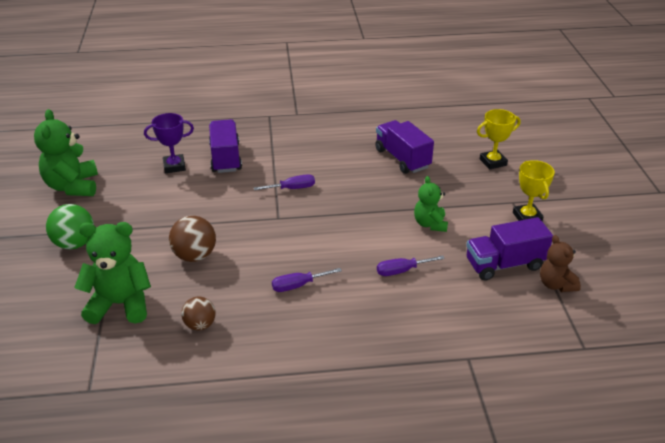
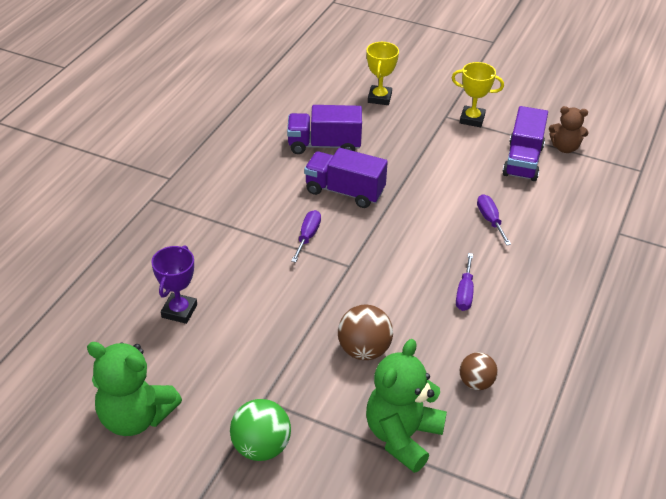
camera: 60 degrees left, 5 degrees up
(225, 158) = (203, 264): purple truck -> purple truck (344, 191)
(402, 271) = (490, 220): purple screwdriver -> purple screwdriver turned 150 degrees clockwise
(430, 224) = (438, 175): green teddy bear -> none

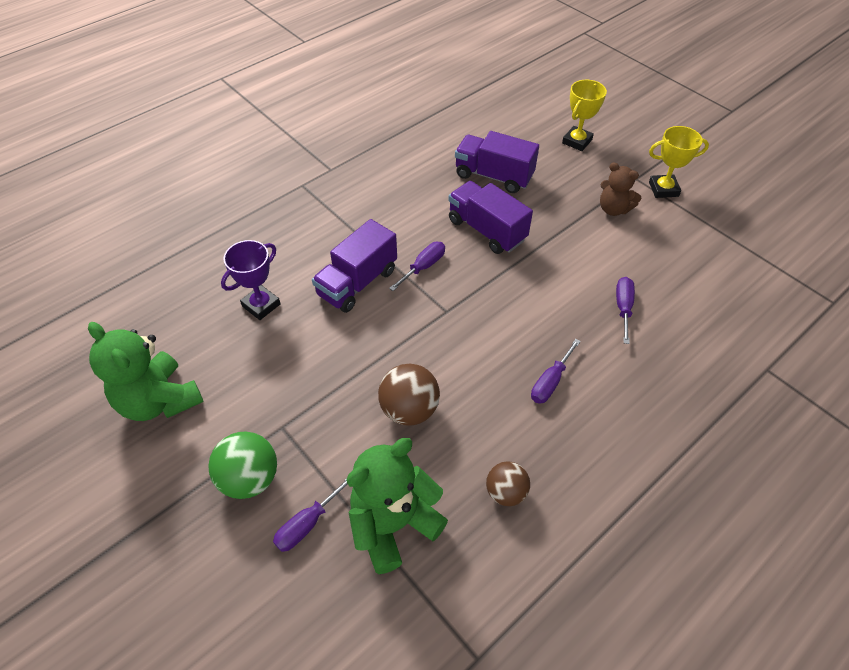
camera: 25 degrees right, 10 degrees up
(332, 462) = (307, 524): none -> purple screwdriver
(472, 119) = (663, 189): yellow trophy -> yellow trophy turned 45 degrees counterclockwise
(523, 161) = (696, 251): purple truck -> purple truck (357, 283)
(565, 148) = (753, 249): brown teddy bear -> brown teddy bear (613, 209)

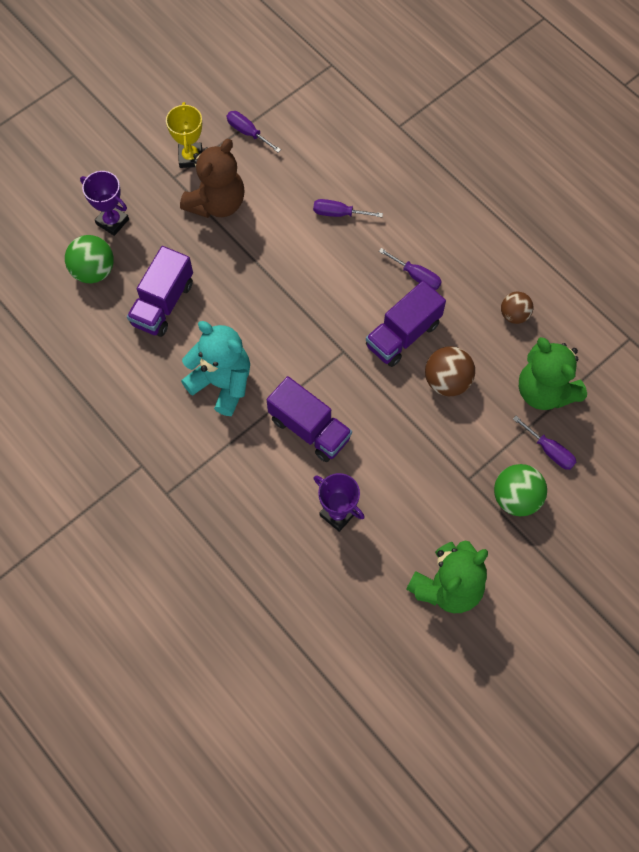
camera: 90 degrees left, 15 degrees up
(410, 217) = (222, 383): none -> turquoise teddy bear
(423, 267) = (289, 370): purple screwdriver -> purple screwdriver (248, 132)
(486, 230) = (242, 314): purple truck -> purple truck (403, 335)
(523, 133) = (93, 271): none -> green ball
(577, 141) = (112, 221): yellow trophy -> purple trophy
(613, 209) = (217, 203): brown teddy bear -> brown teddy bear, size x1.65

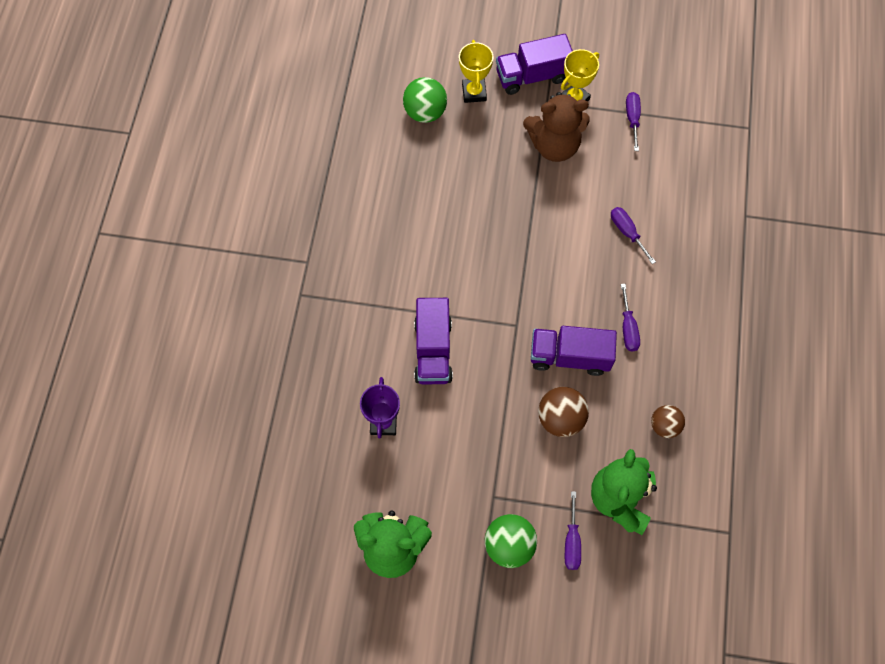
camera: 50 degrees right, 0 degrees up
(112, 221) = (474, 92): purple trophy -> yellow trophy
(163, 303) = (441, 175): purple truck -> purple truck (532, 76)
(222, 383) = (415, 263): turquoise teddy bear -> none

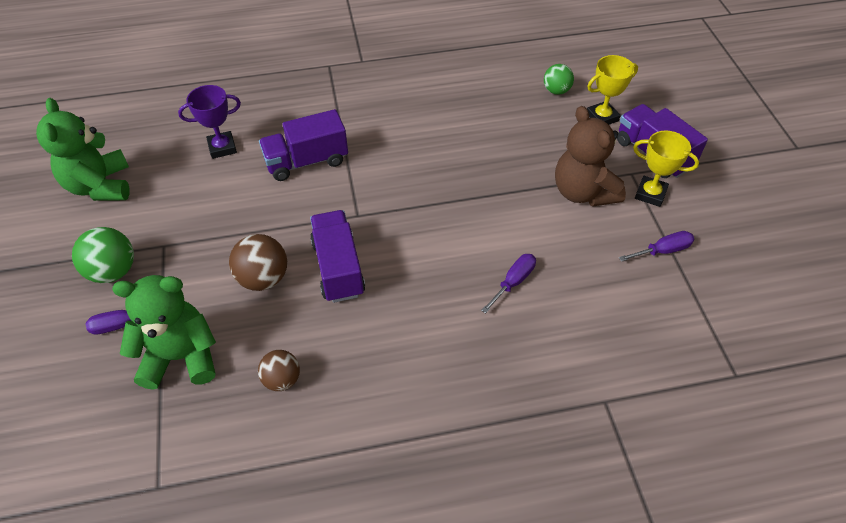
camera: 70 degrees right, 15 degrees down
(425, 112) = (556, 91): green ball -> green ball, size x0.66
(628, 328) = (393, 312): purple screwdriver -> none

